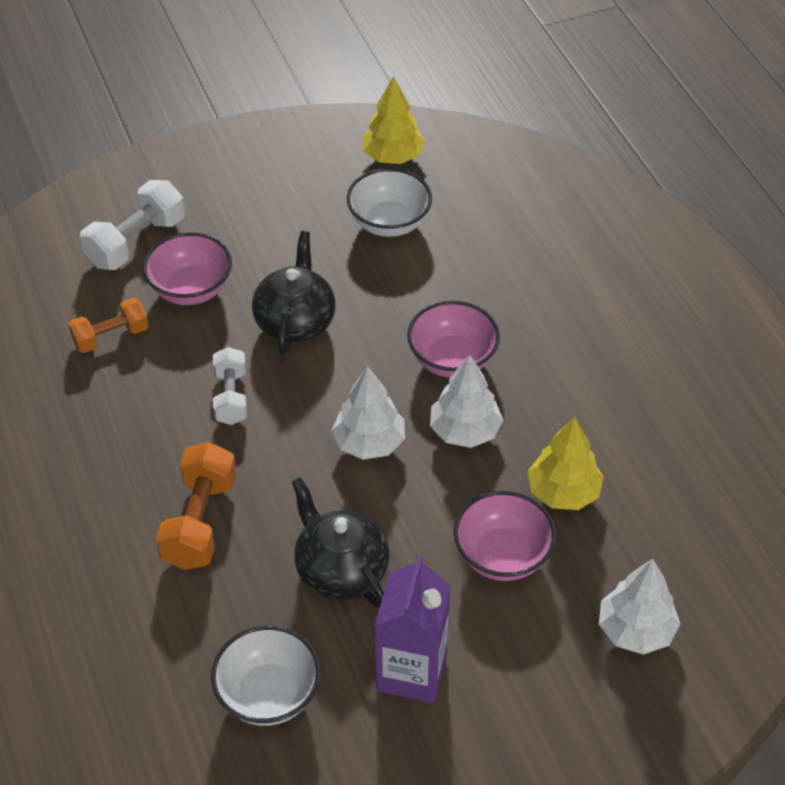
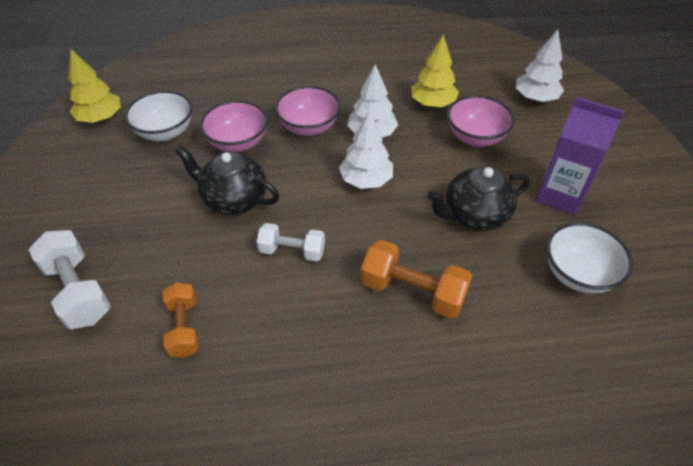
camera: 75 degrees left, 0 degrees up
(191, 289) = (161, 259): pink bowl -> pink bowl (238, 143)

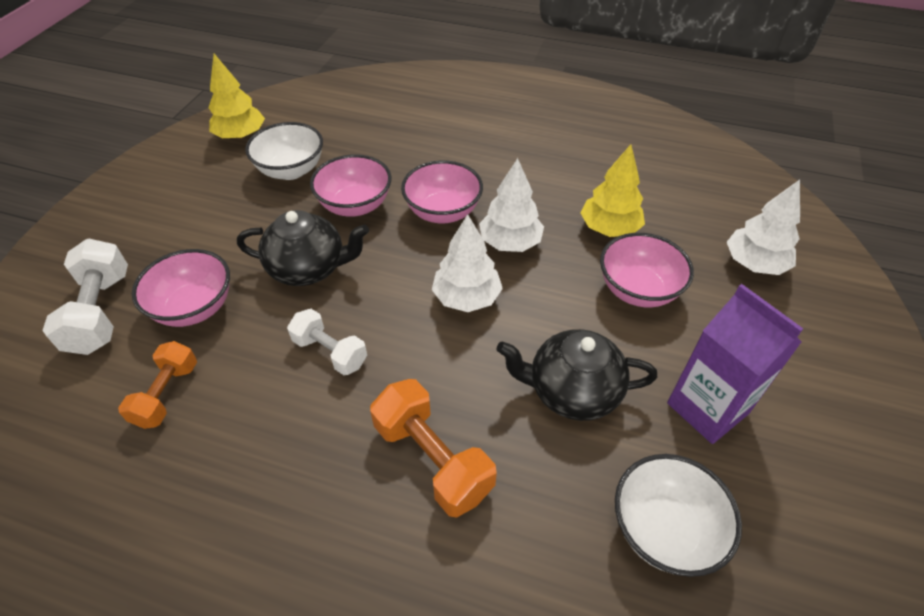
camera: 25 degrees right, 0 degrees up
(159, 259) = (194, 307): none -> pink bowl
(234, 199) = (309, 268): black teapot -> black teapot turned 135 degrees clockwise

